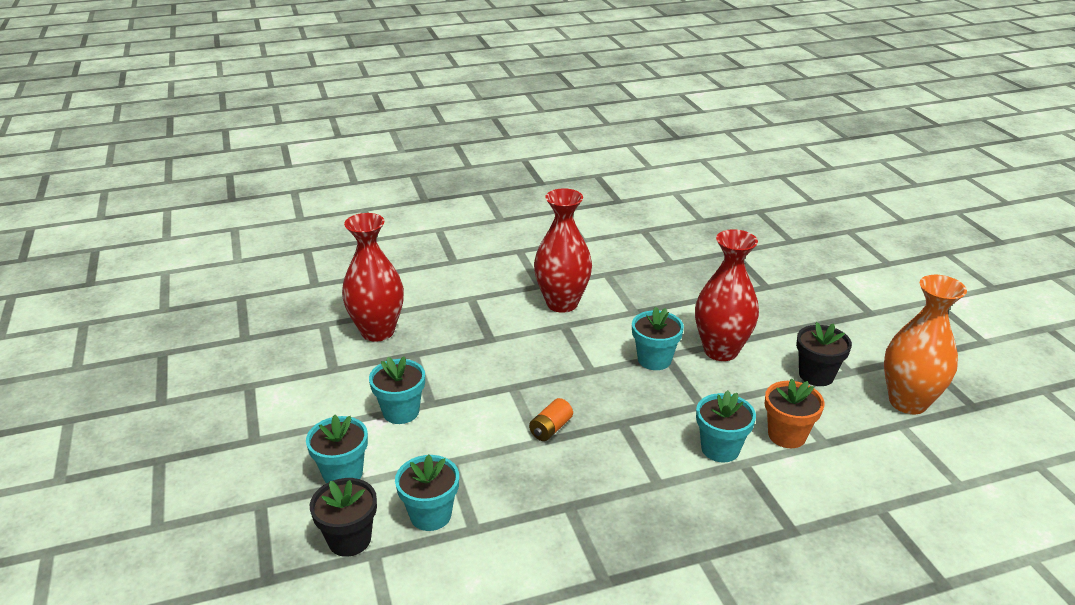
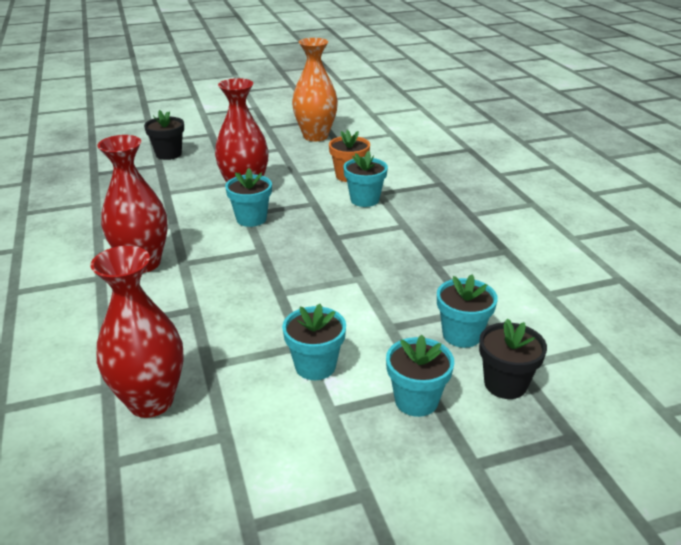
camera: 90 degrees left, 0 degrees up
(551, 429) = (343, 271): orange battery -> none
(816, 375) = (283, 159): black flower pot -> black flower pot (168, 154)

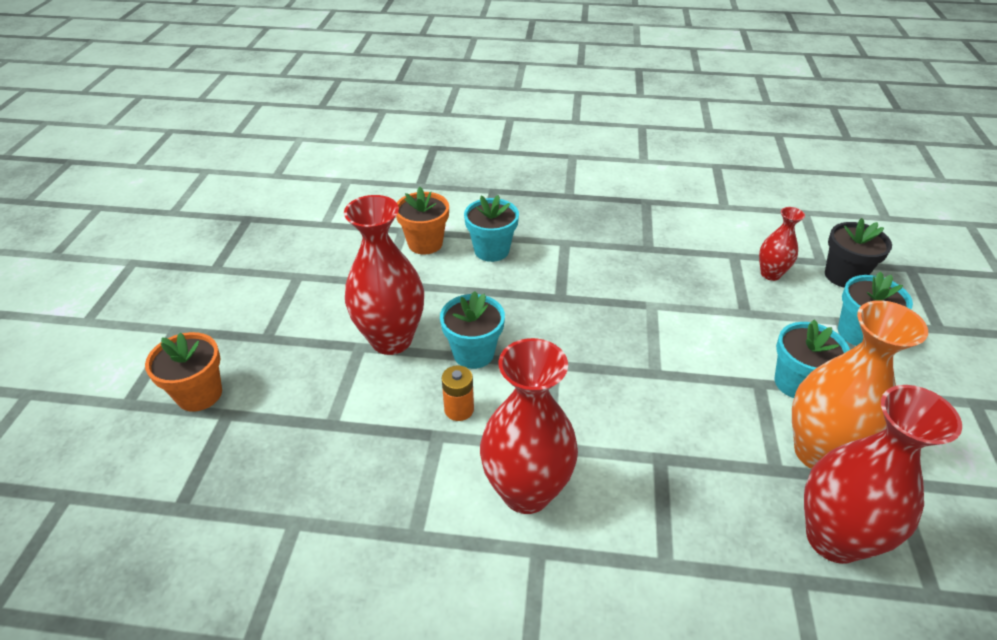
camera: 65 degrees left, 10 degrees up
(168, 154) = (199, 394): black flower pot -> orange flower pot
(198, 226) = (459, 409): none -> orange battery
(315, 136) = (292, 236): orange vase -> orange vase (819, 452)
(461, 335) = (770, 274): turquoise flower pot -> red vase

